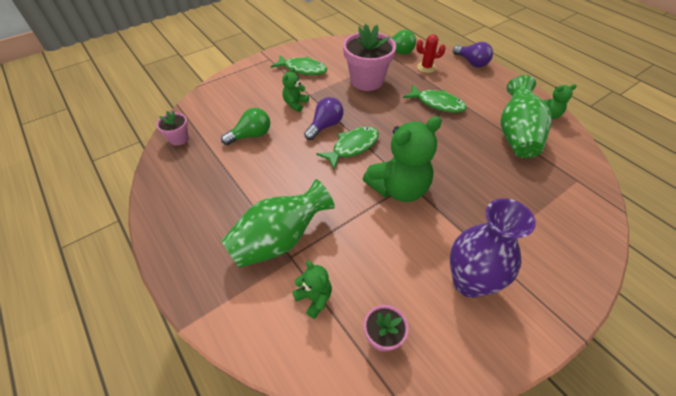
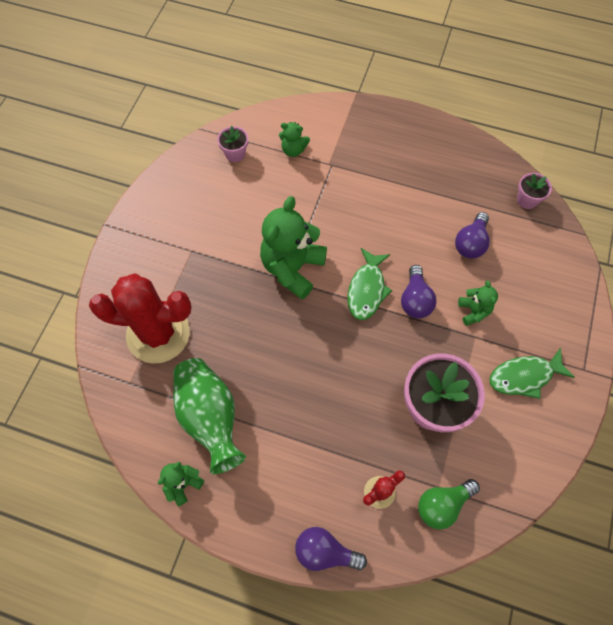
camera: 145 degrees right, 15 degrees up
(251, 135) = (470, 243): green light bulb -> purple light bulb
(279, 240) = (350, 170): green vase -> none
(437, 103) = (322, 417): green fish -> none
(469, 282) = (195, 219): purple vase -> none
(543, 200) = (158, 334): none -> red cactus

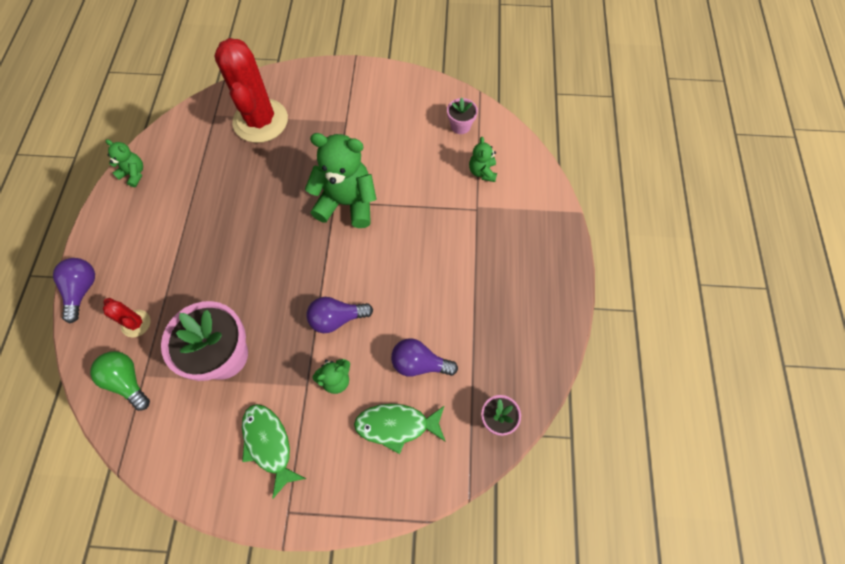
camera: 75 degrees right, 0 degrees up
(210, 417) = (192, 177): green vase -> none
(367, 290) = (338, 272): green fish -> green fish (396, 425)

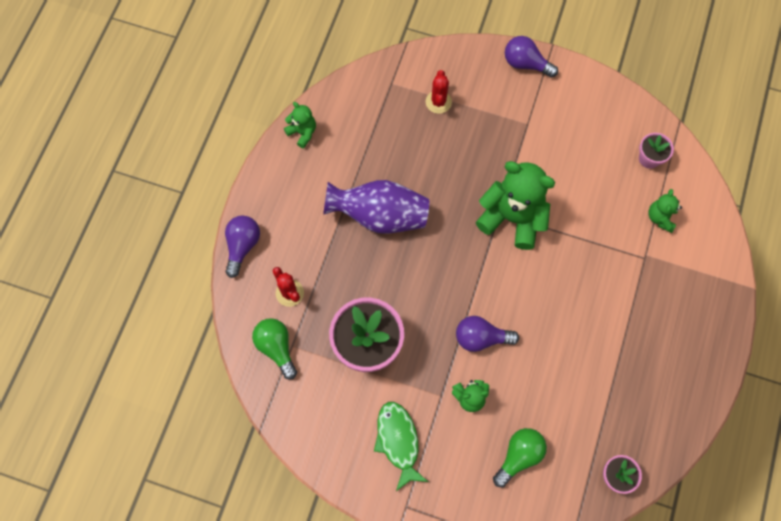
camera: 15 degrees right, 5 degrees up
(219, 230) = (380, 216): none -> purple vase
(260, 121) = (438, 102): red cactus -> red cactus, size x0.45
(396, 425) = (519, 456): green fish -> green light bulb
(419, 363) = (552, 403): purple light bulb -> purple light bulb (525, 64)

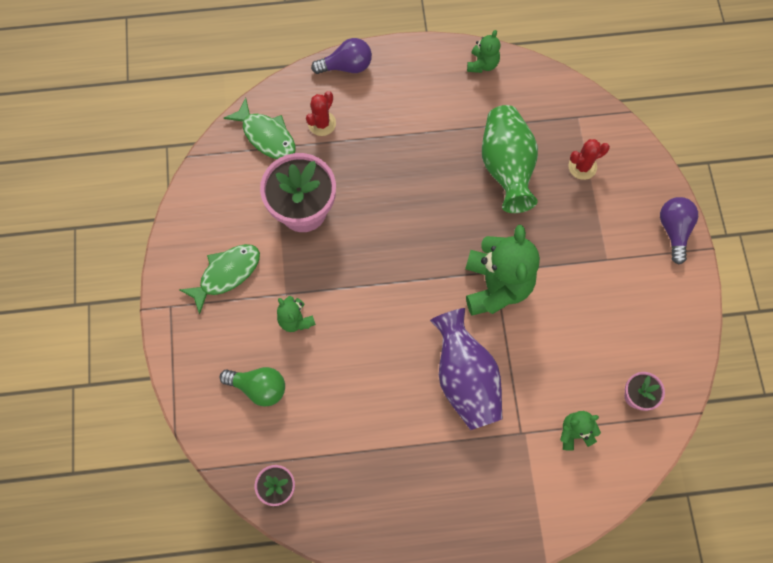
camera: 65 degrees right, 0 degrees up
(276, 348) = (266, 136): green light bulb -> green fish
(380, 216) = (435, 165): purple vase -> purple vase (465, 378)
(410, 160) = (506, 167): none -> green vase
(481, 338) = (358, 306): purple light bulb -> none

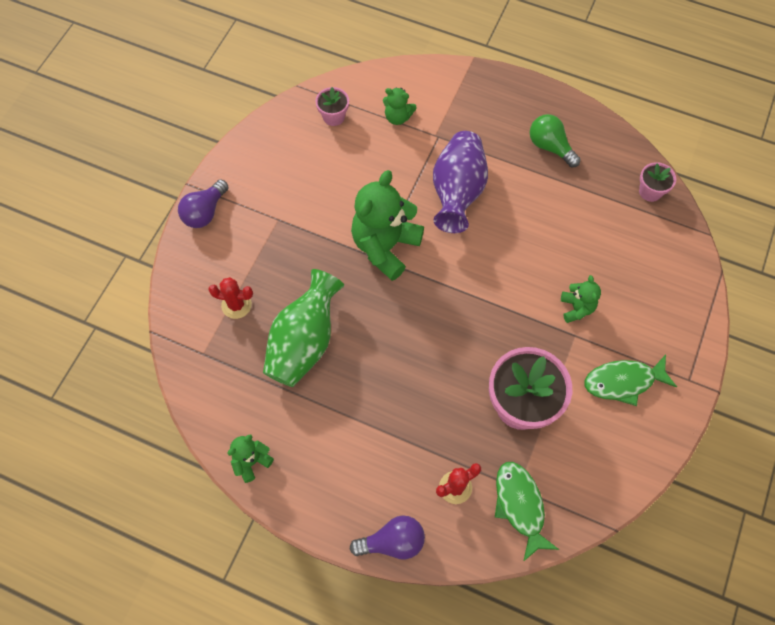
camera: 150 degrees left, 5 degrees down
(259, 387) = (634, 270): green light bulb -> green light bulb (550, 147)
(346, 66) = (392, 542): purple light bulb -> purple light bulb turned 150 degrees clockwise

